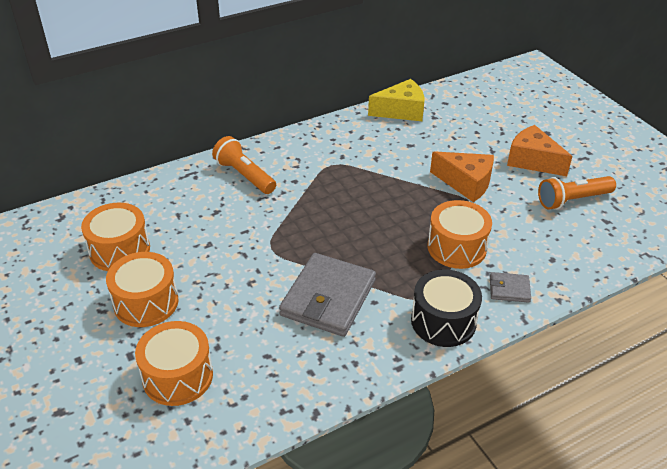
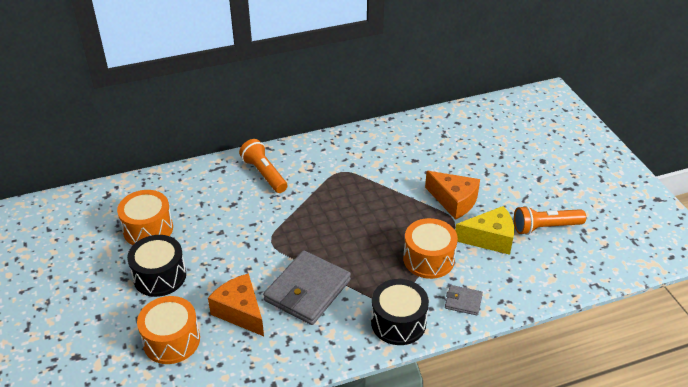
camera: 10 degrees right, 0 degrees up
(146, 302) = (159, 276): orange drum -> black drum
(401, 111) = (415, 127): yellow cheese -> yellow cheese (489, 239)
(532, 161) = (520, 186): orange cheese -> orange cheese (240, 312)

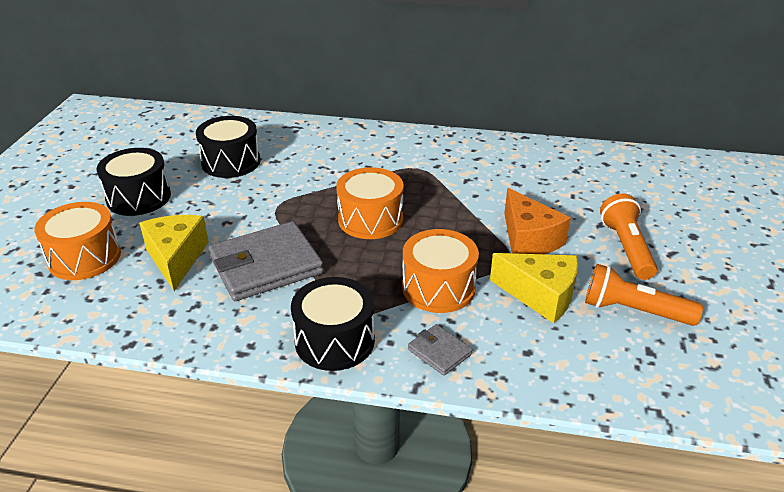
camera: 30 degrees right, 5 degrees down
(148, 229) = (173, 155): orange drum -> orange drum (370, 219)
(200, 218) = (231, 162): none -> black drum
(240, 312) = (176, 258): orange cheese -> yellow cheese
(264, 174) = (333, 145): orange flashlight -> orange flashlight (626, 248)

